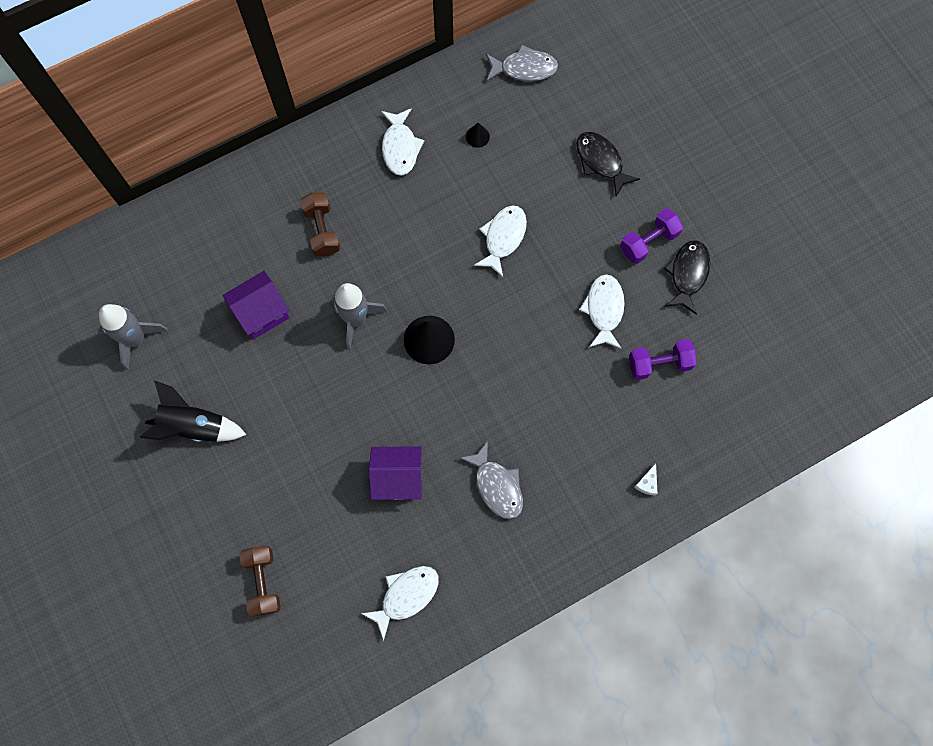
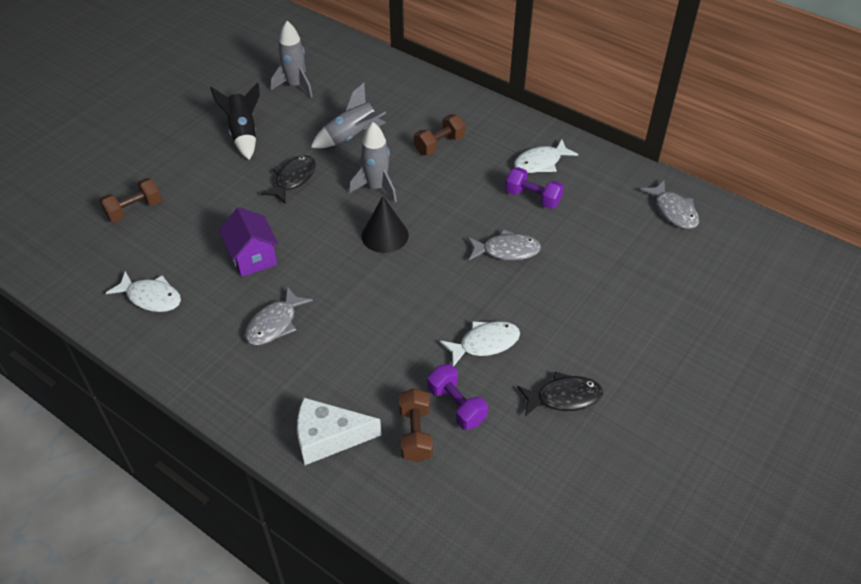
camera: 65 degrees right, 25 degrees down
(262, 313) = (352, 137): purple house -> grey rocket
(477, 136) = (587, 203): black cone -> none
(503, 238) = (506, 250): white fish -> grey fish
(601, 162) = (628, 292): black fish -> black fish (293, 179)
(647, 483) = (328, 437): white cheese -> white cheese, size x2.46
(648, 242) = (575, 354): purple dumbbell -> purple dumbbell (533, 198)
(673, 409) = (415, 434): none -> brown dumbbell

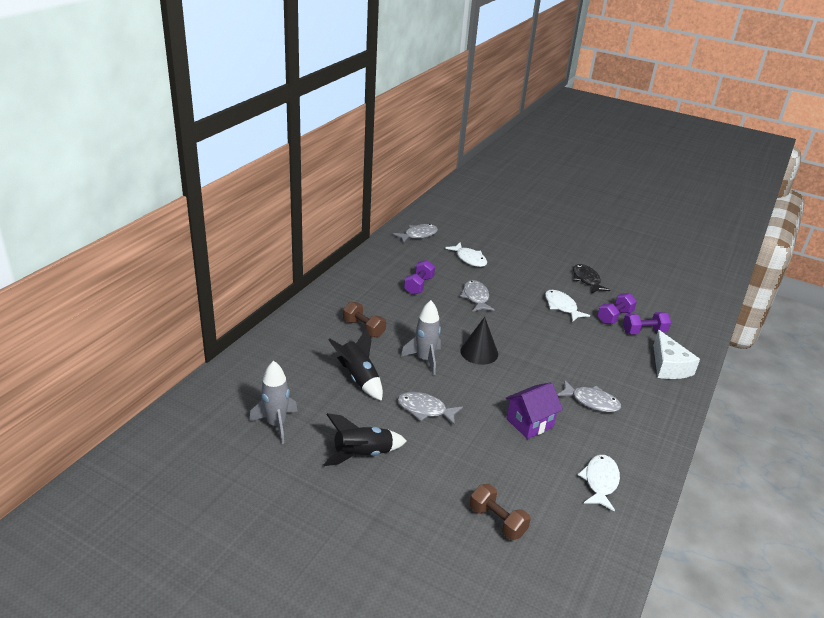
camera: 100 degrees left, 15 degrees down
(293, 179) = (425, 410): black fish -> grey fish
(352, 137) = (359, 378): grey rocket -> black rocket
(415, 434) = (644, 332): brown dumbbell -> purple dumbbell
(541, 162) = (378, 281): white fish -> white fish (469, 259)

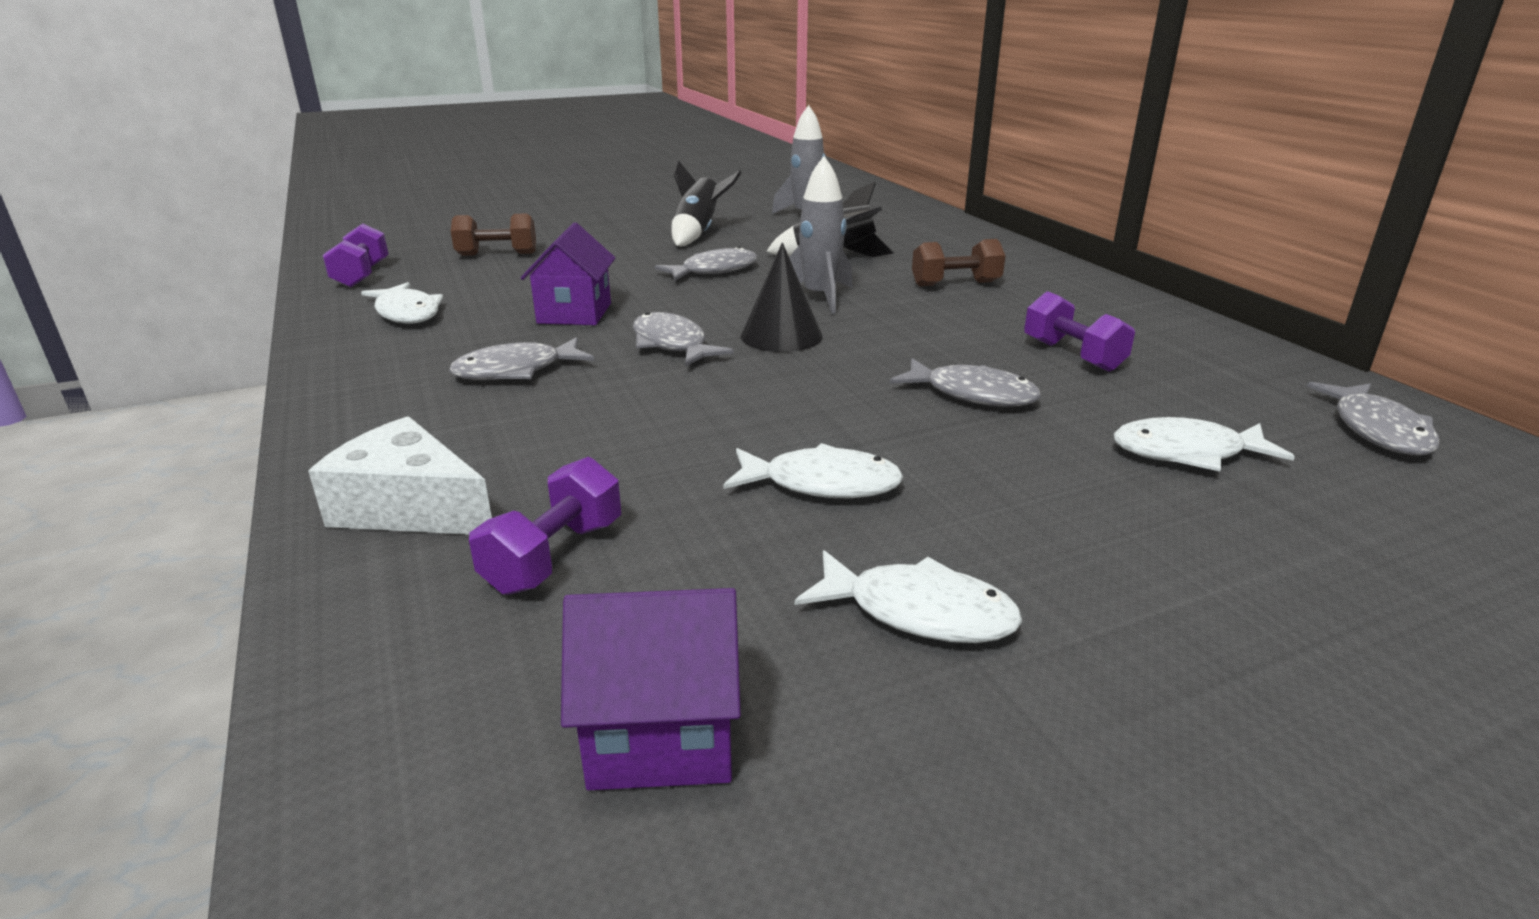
camera: 130 degrees right, 5 degrees down
(521, 375) = (672, 344): none -> grey fish
(586, 280) = (918, 612): black fish -> white fish
(614, 317) = (676, 545): purple dumbbell -> purple dumbbell (361, 275)
(654, 295) = (662, 735): none -> purple house

